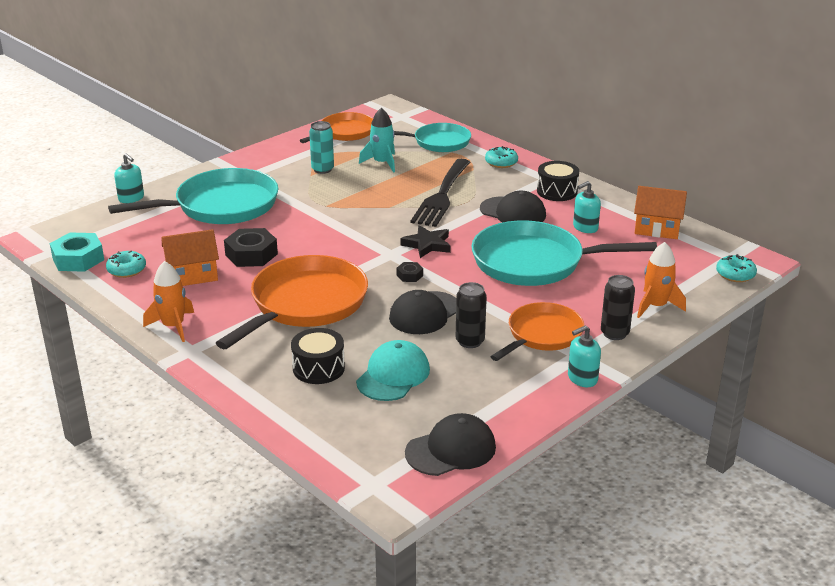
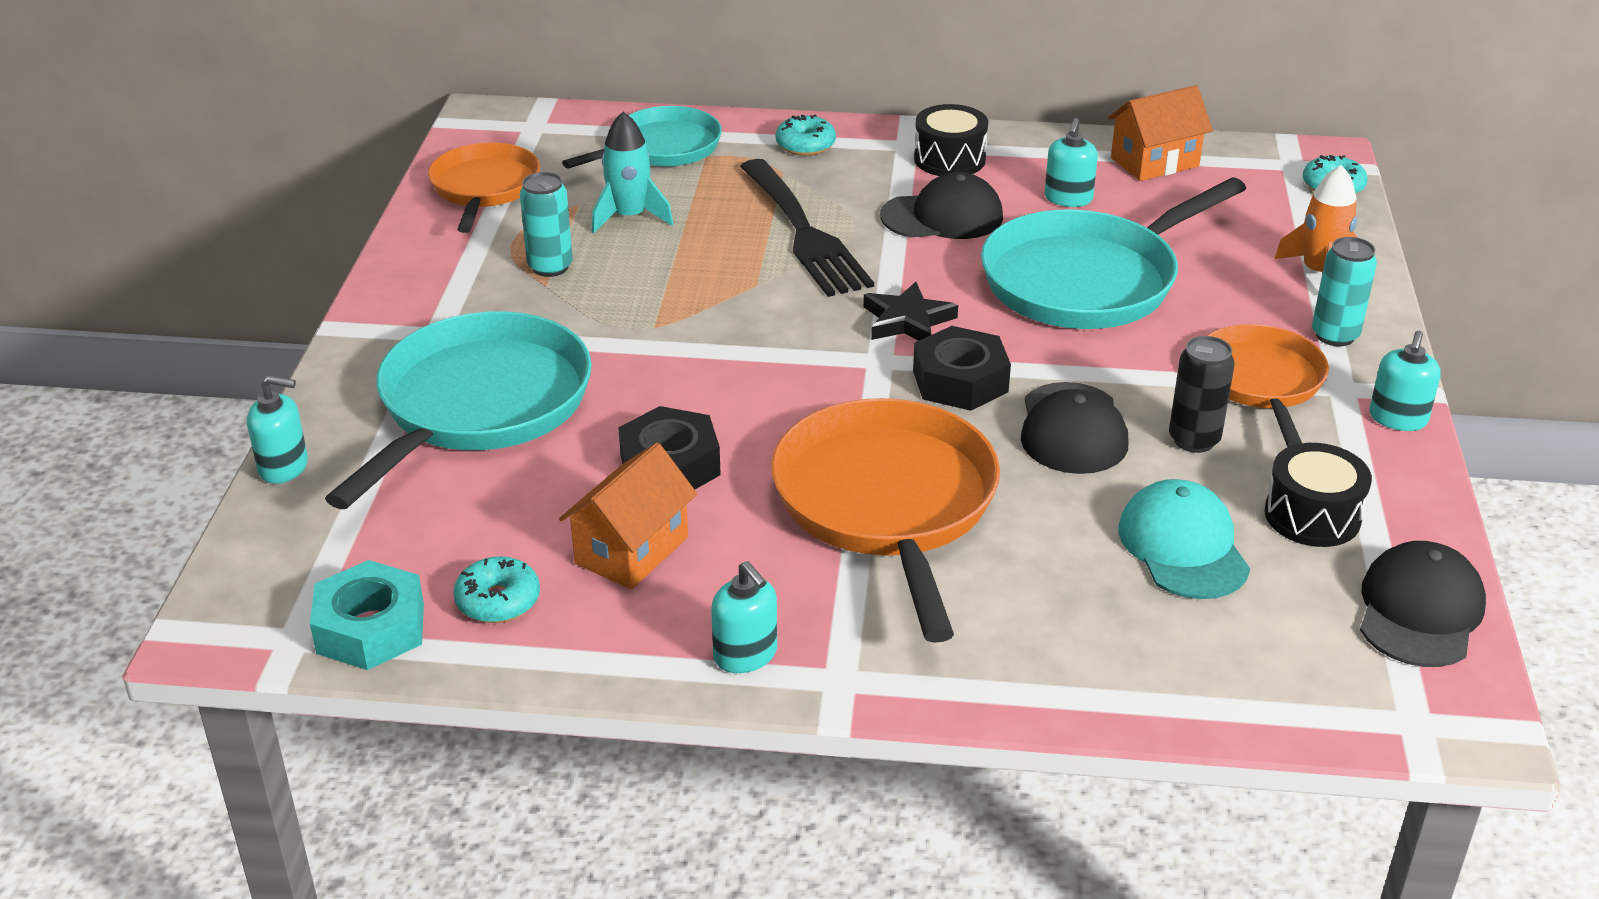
camera: 40 degrees left, 5 degrees up
(173, 326) = (745, 655): orange rocket -> turquoise soap dispenser
(318, 368) = (1071, 595): black drum -> black drum (1312, 516)
(409, 275) = (960, 381): black nut -> black nut, size x2.01
(614, 333) = (1335, 335): black can -> turquoise can

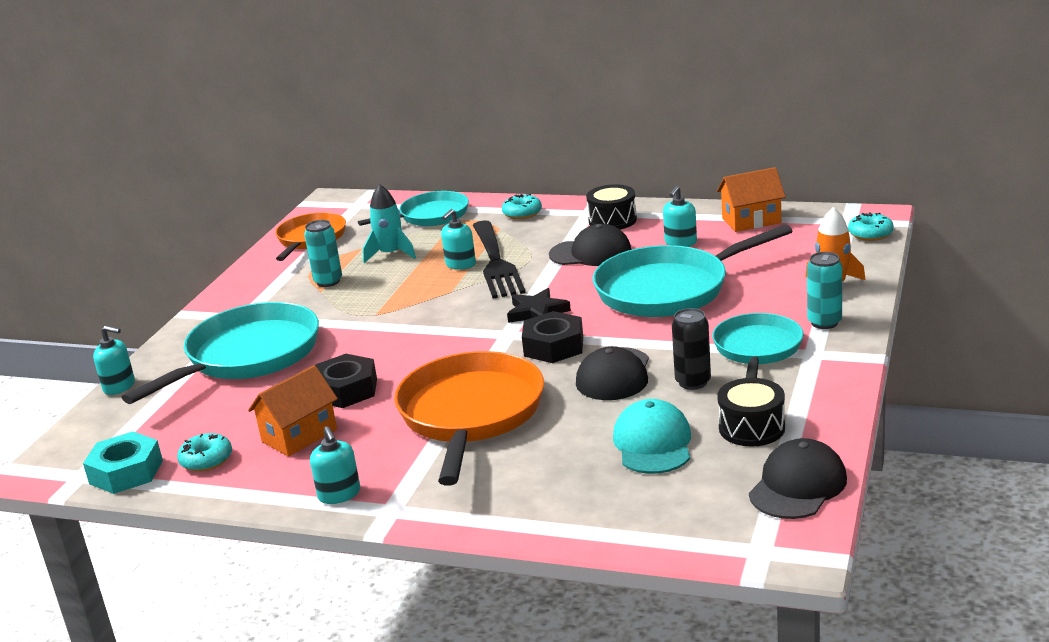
camera: 15 degrees right, 10 degrees down
(1261, 382) = (757, 349): orange pan -> turquoise pan
(1397, 418) = (843, 372): turquoise soap dispenser -> turquoise soap dispenser (460, 264)

